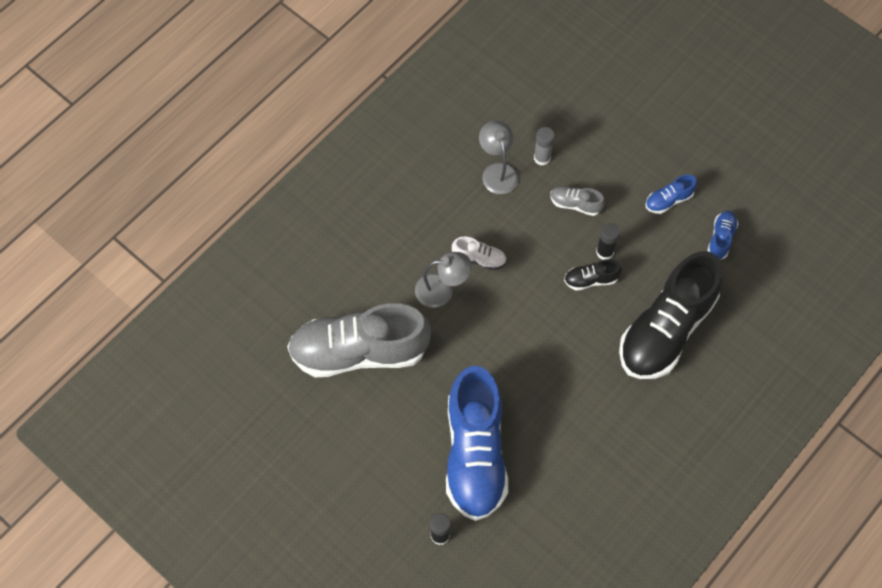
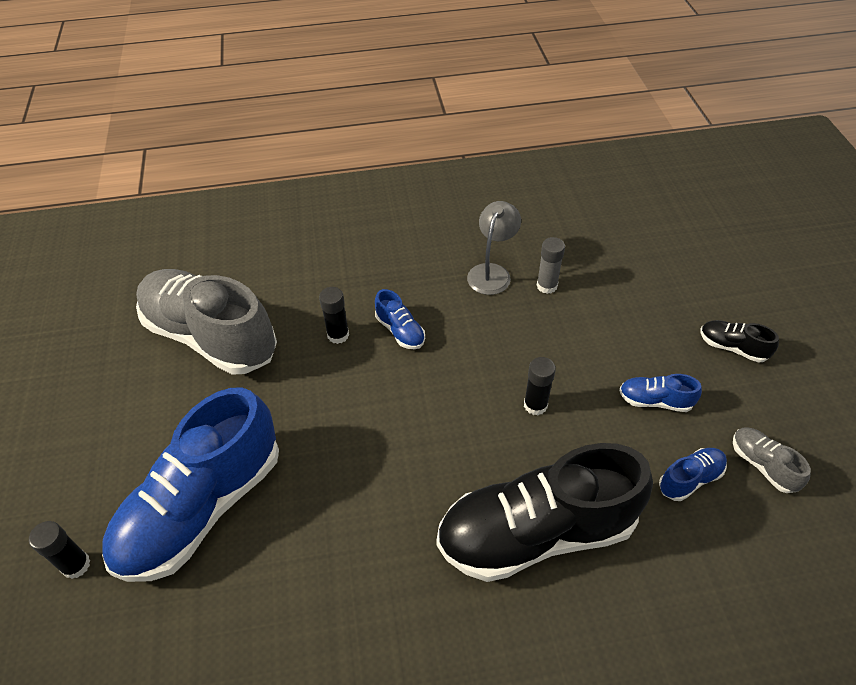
camera: 40 degrees right, 15 degrees down
(442, 290) = (338, 335): grey lamp -> black glue stick
(479, 258) = (400, 331): white shoe -> blue shoe
(575, 204) = (544, 343): grey shoe -> grey shoe (762, 465)
(591, 280) = (495, 422): black shoe -> black shoe (732, 347)

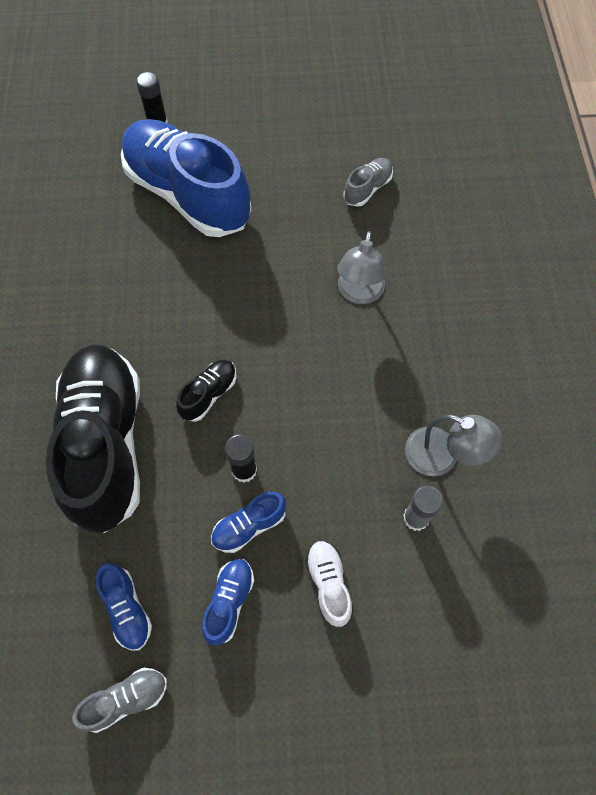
camera: 95 degrees right, 15 degrees up
(210, 336) = (367, 189): grey shoe -> grey shoe, size x0.41
(338, 335) = (359, 293): black glue stick -> grey lamp
(400, 331) = (359, 350): blue shoe -> blue shoe (249, 526)
(616, 335) = (328, 584): none -> white shoe
(732, 347) = (293, 731): black shoe -> black shoe (209, 394)

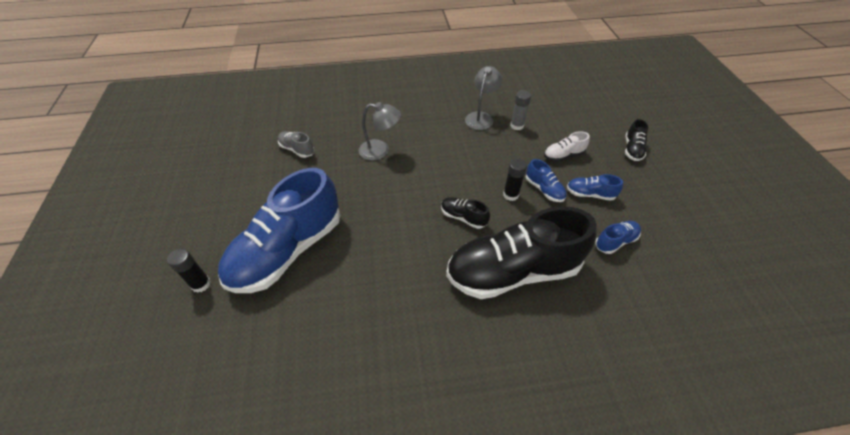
camera: 95 degrees left, 15 degrees down
(126, 699) = (663, 234): grey shoe -> none
(336, 734) = (632, 149): none -> black shoe

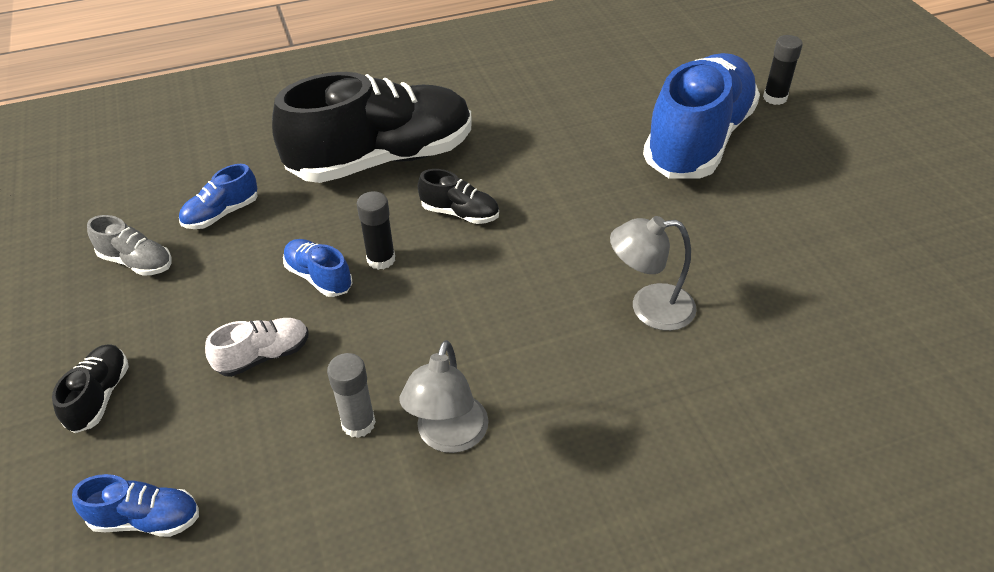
camera: 170 degrees right, 5 degrees down
(297, 149) = (815, 284): grey shoe -> grey shoe (137, 262)
(590, 194) = (235, 281): blue shoe -> blue shoe (146, 519)

